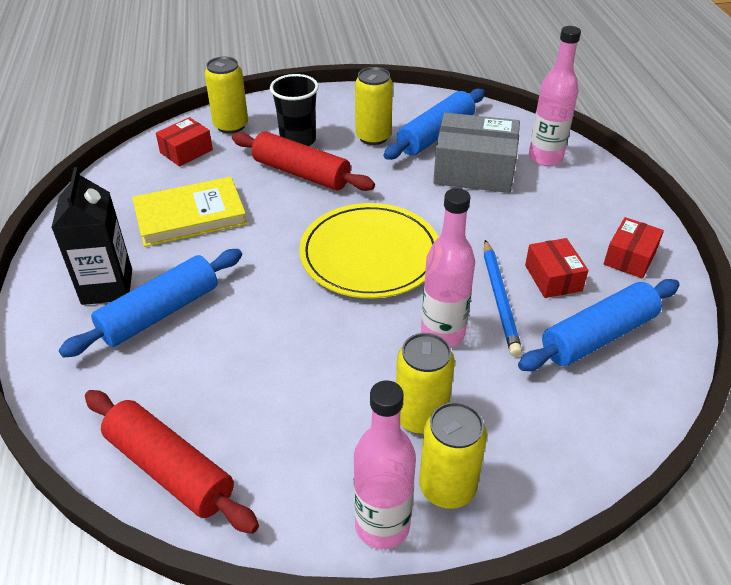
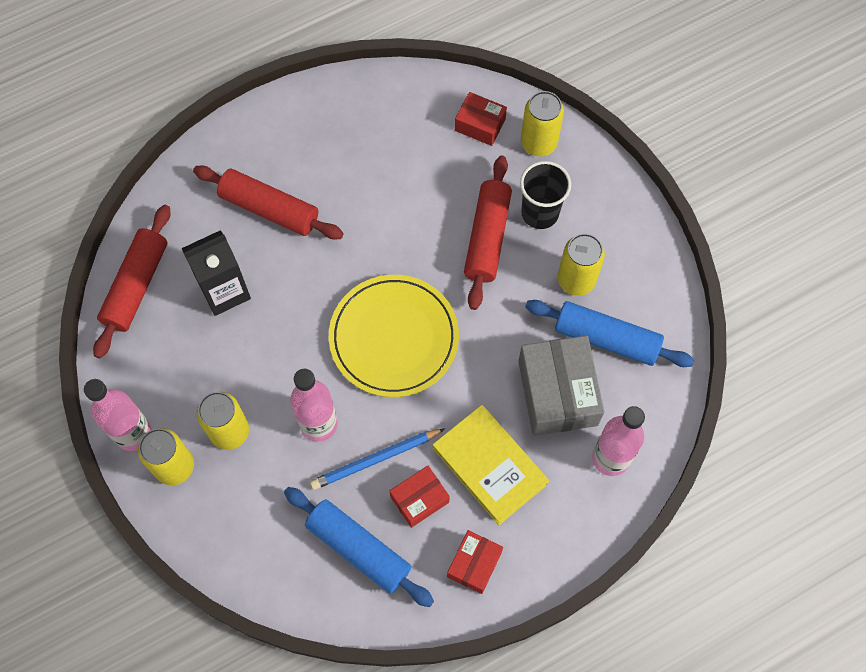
camera: 70 degrees right, 25 degrees up
(107, 287) = (283, 157): black carton -> black carton (224, 291)
(160, 313) = (269, 209): blue rolling pin -> red rolling pin
(190, 216) = (389, 174): yellow book -> yellow book (490, 465)
(630, 257) = (474, 564): red box -> red box turned 75 degrees counterclockwise

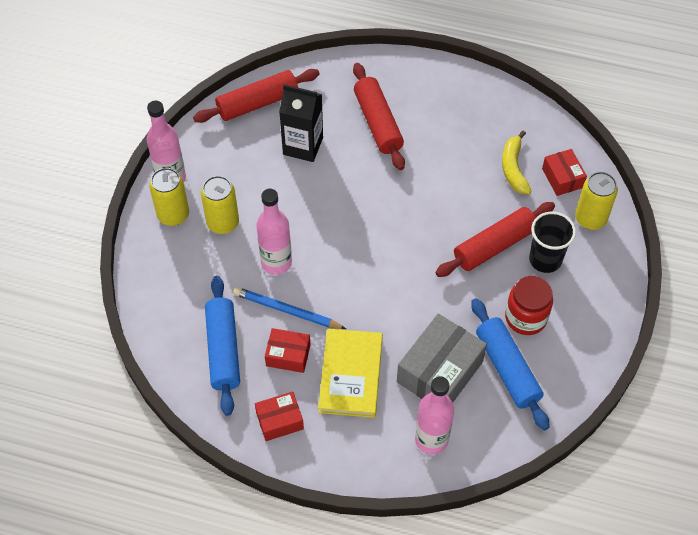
camera: 45 degrees right, 10 degrees down
(394, 337) = (373, 253): yellow plate -> none
(431, 151) = (513, 168): none -> yellow banana
(576, 280) = (526, 318): yellow can -> red jar

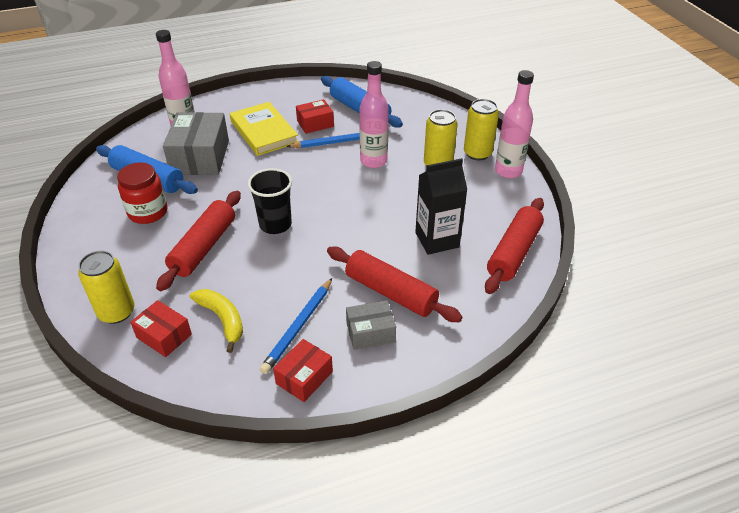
camera: 145 degrees right, 15 degrees down
(279, 421) = (291, 98): red box -> red box (304, 377)
(416, 102) = (370, 332): none -> grey box
(463, 133) = (298, 327): none -> blue pencil
(545, 259) = (149, 258): black cup -> black cup (275, 224)

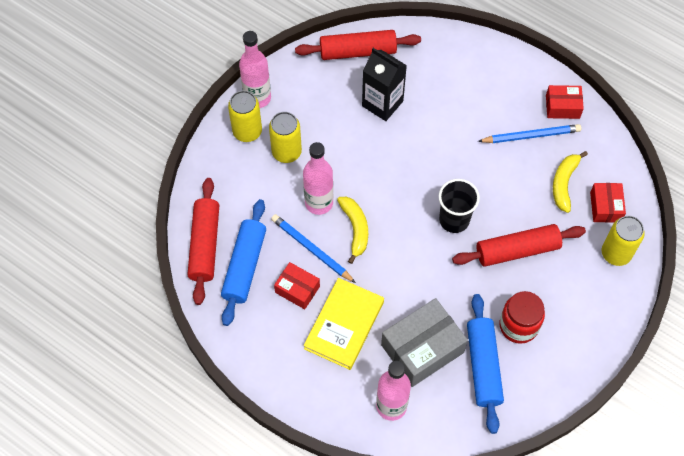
camera: 125 degrees left, 20 degrees up
(330, 169) = (355, 229): none -> yellow banana
(370, 332) = (500, 93): grey box -> none
(390, 292) = (457, 102): red rolling pin -> red rolling pin (205, 245)

